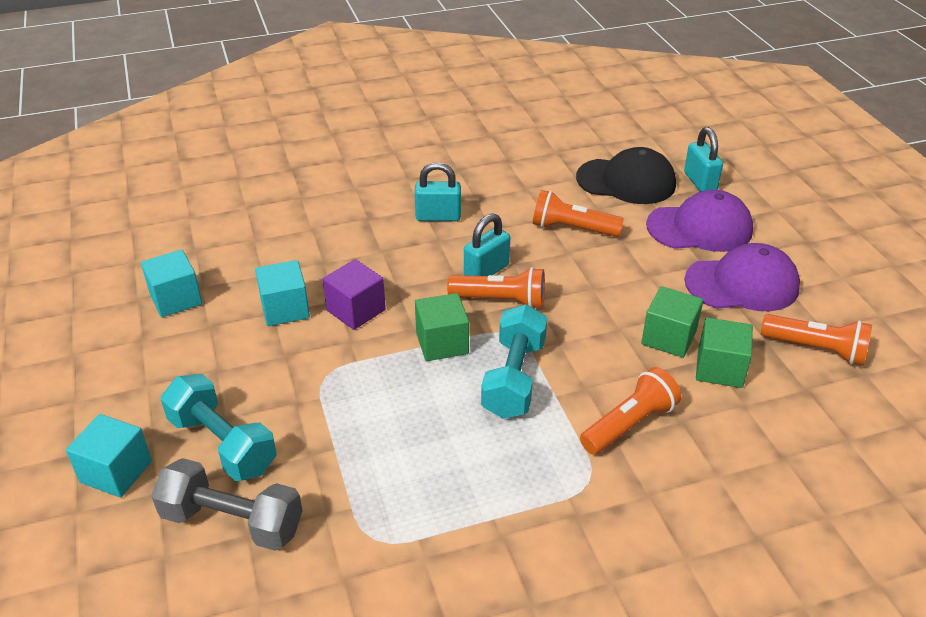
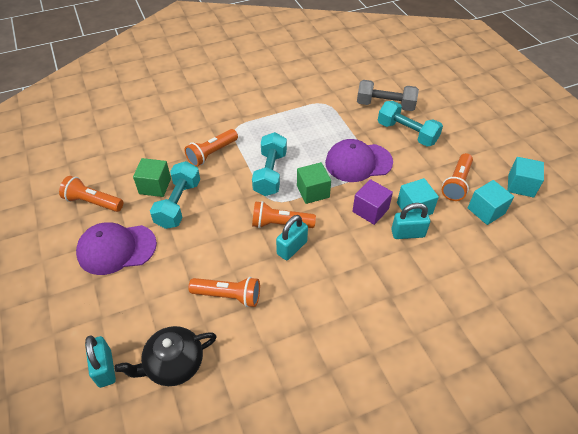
camera: 175 degrees right, 10 degrees up
(116, 471) = (447, 119): turquoise cube -> turquoise cube (520, 185)
(192, 341) = (456, 183): none -> orange flashlight
(438, 216) = (335, 302): turquoise padlock -> turquoise padlock (407, 233)
(626, 181) = (173, 364): black cap -> black teapot
(668, 338) = (178, 204): green cube -> turquoise dumbbell
(699, 228) = (126, 304): purple cap -> purple cap (358, 162)

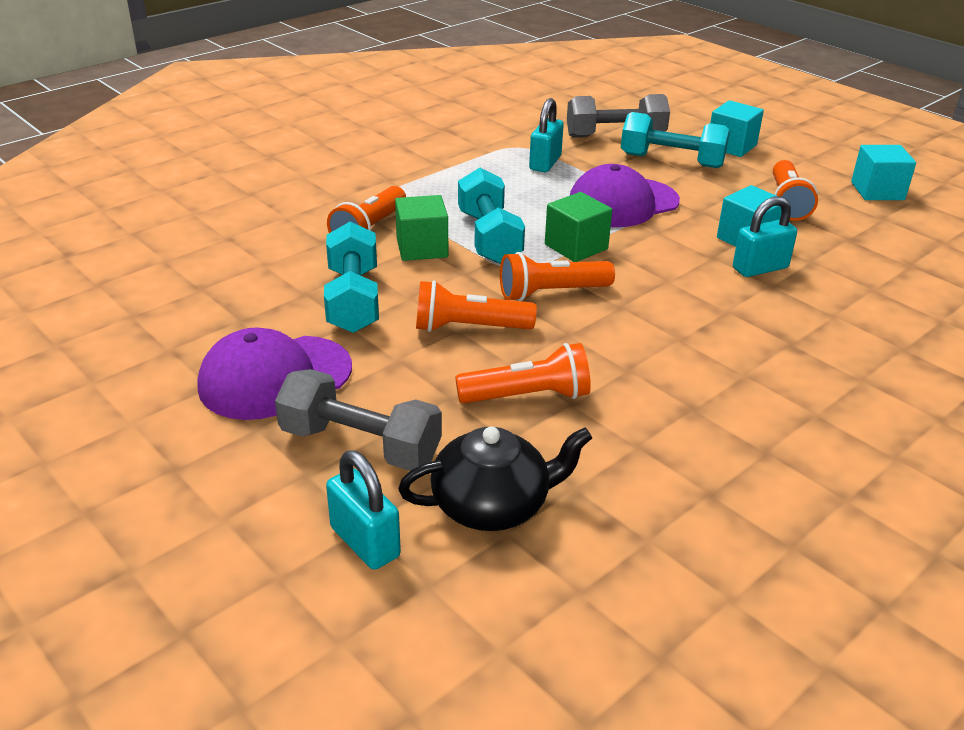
camera: 20 degrees left, 15 degrees down
(93, 202) = (184, 325): orange flashlight -> orange flashlight (468, 328)
(133, 305) = (360, 445): none -> grey dumbbell
(155, 186) = (293, 285): green cube -> green cube (422, 248)
(173, 364) = (493, 505): black teapot -> black teapot turned 150 degrees counterclockwise
(292, 248) = (592, 317): turquoise padlock -> turquoise padlock (545, 163)
(370, 210) = (683, 253): purple cube -> none
(486, 211) = (852, 225): turquoise cube -> turquoise cube (731, 146)

